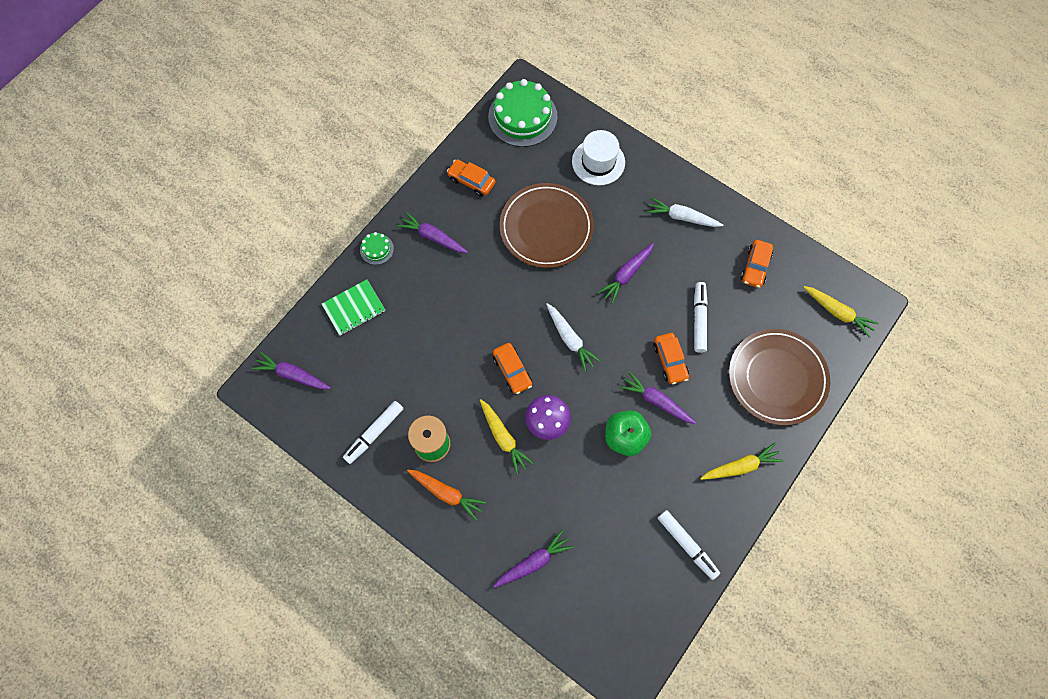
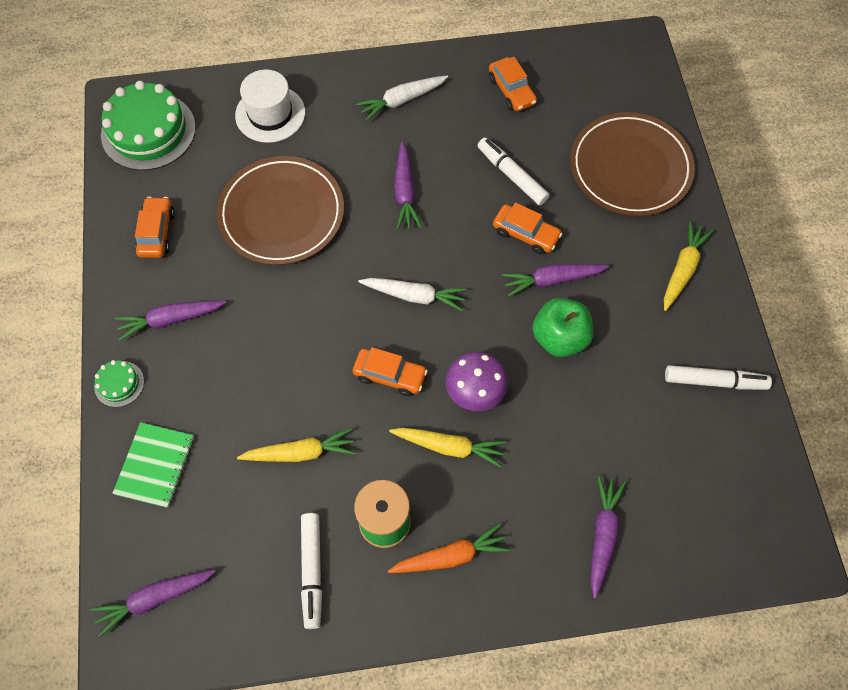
camera: 45 degrees left, 5 degrees down
(471, 181) = (156, 233): orange car -> orange car turned 105 degrees clockwise
(837, 312) = (618, 72): yellow carrot -> yellow carrot (300, 452)

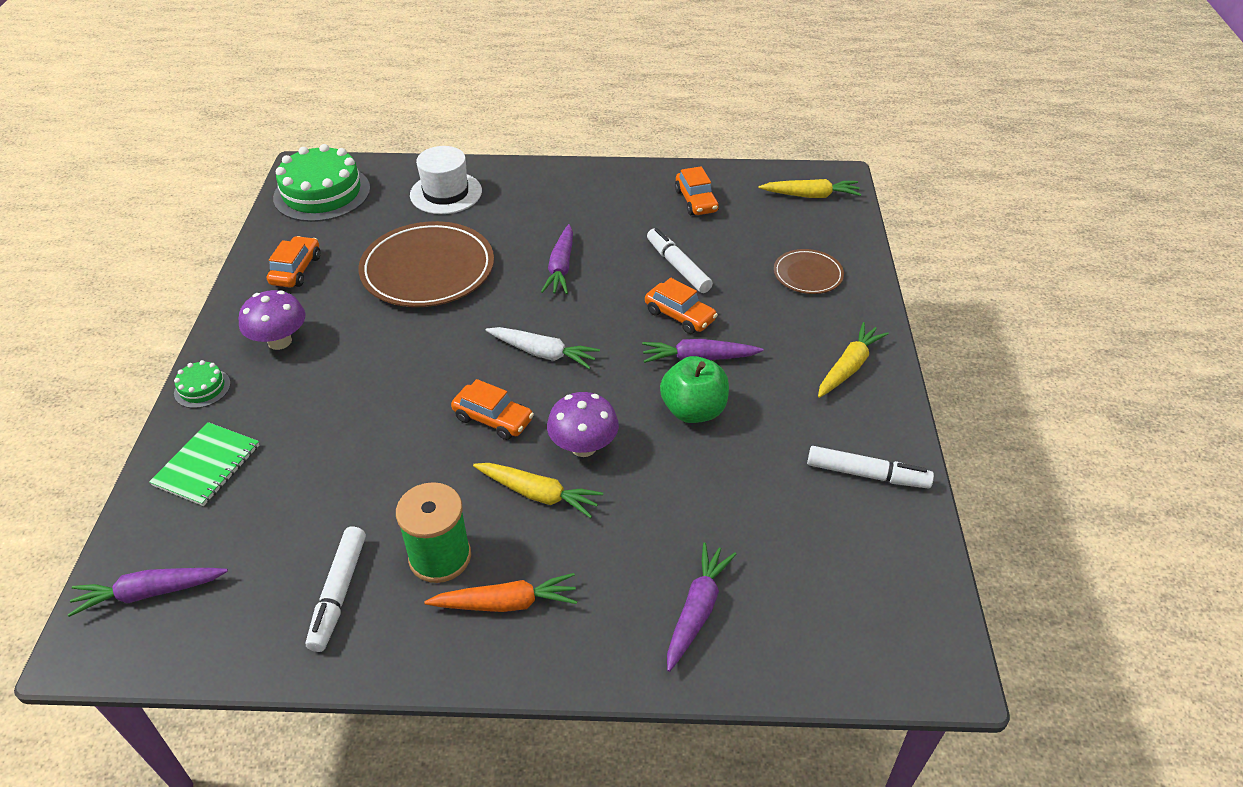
camera: 10 degrees right, 20 degrees down
(171, 320) = (279, 341): purple carrot -> purple mushroom
(300, 452) = (369, 476): yellow carrot -> yellow carrot (810, 195)
(402, 100) = (581, 197): white carrot -> none
(630, 168) = (808, 275): brown plate -> brown plate, size x0.52

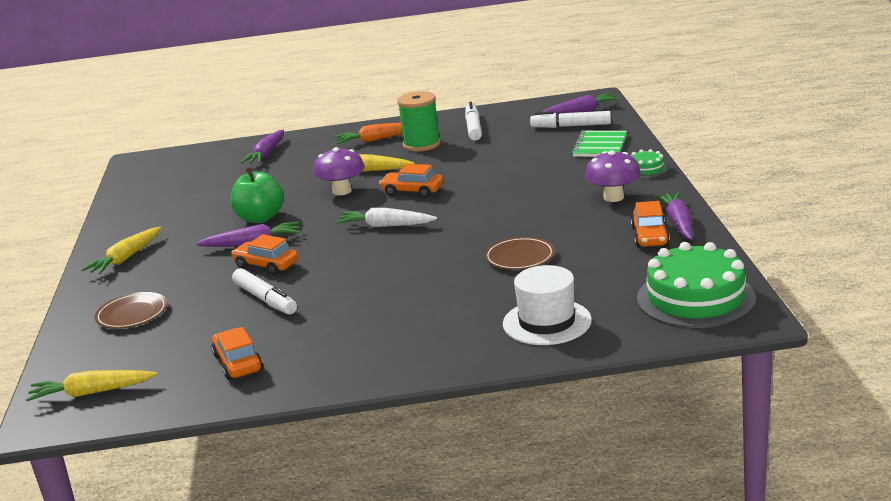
camera: 175 degrees right, 20 degrees down
(428, 270) = (519, 257): brown plate -> brown plate, size x0.52
(561, 267) = (386, 280): purple carrot -> purple carrot (678, 223)
(867, 474) = (141, 211): white marker -> white marker (571, 126)

